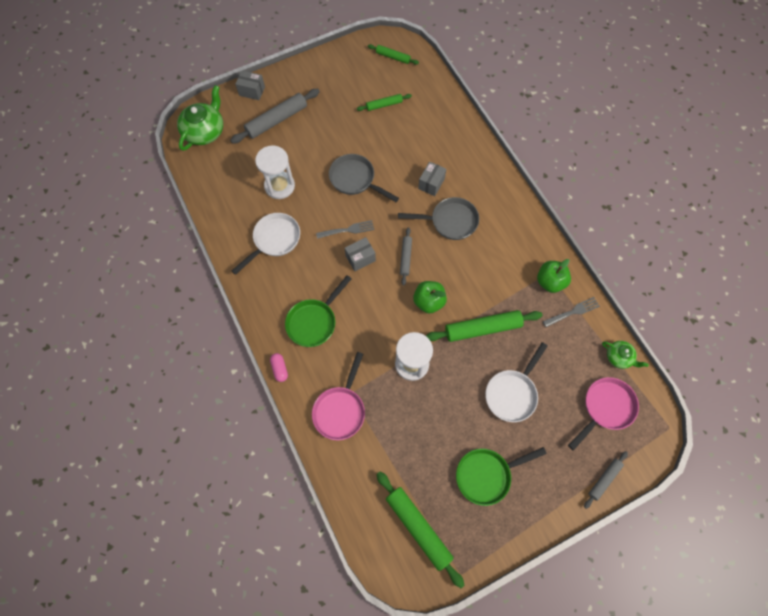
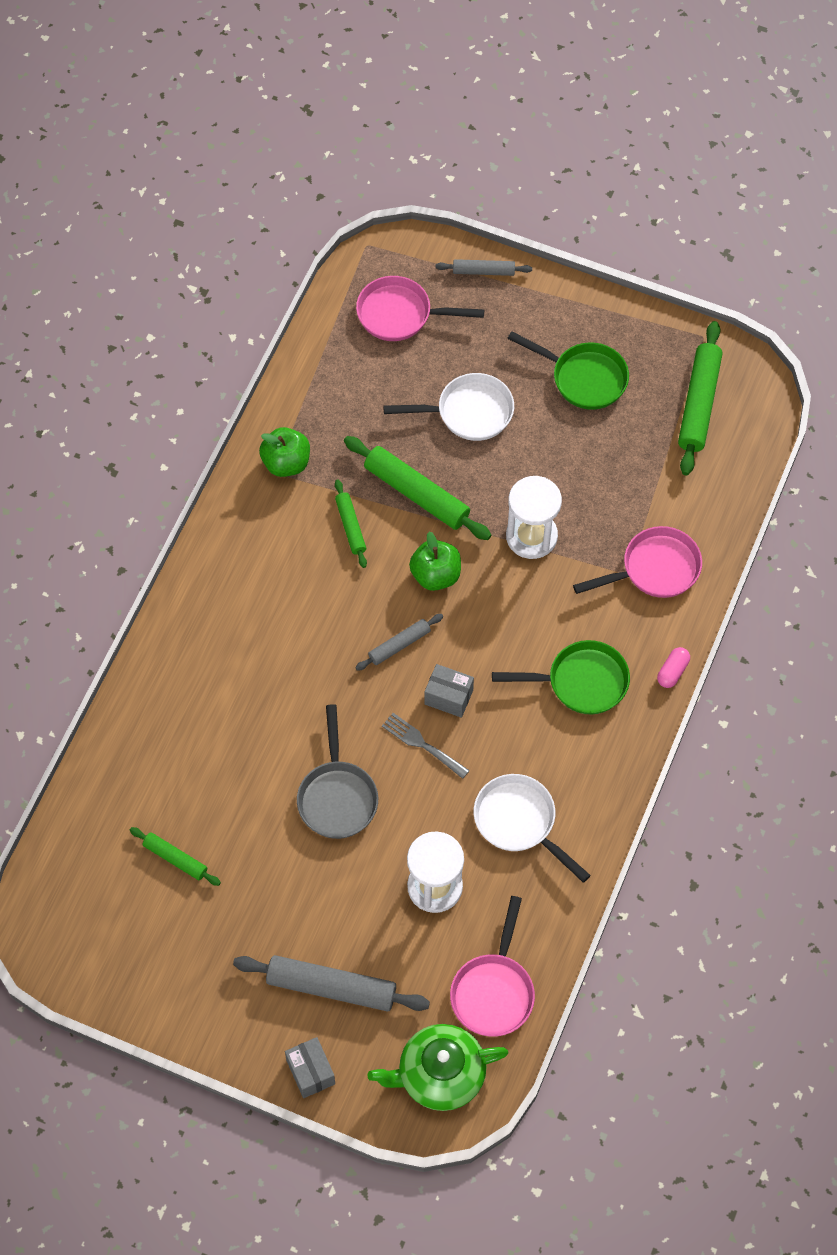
camera: 130 degrees left, 5 degrees down
(215, 174) = (493, 991): none -> pink pan
(274, 240) = (519, 822): white pan -> white pan turned 45 degrees clockwise
(393, 57) = (71, 917): green rolling pin -> green rolling pin (350, 527)
(431, 184) = (259, 696): grey box -> none
(450, 221) = (299, 631): grey pan -> none
(573, 311) = (306, 415): grey fork -> none
(619, 357) = (324, 336): green teapot -> none

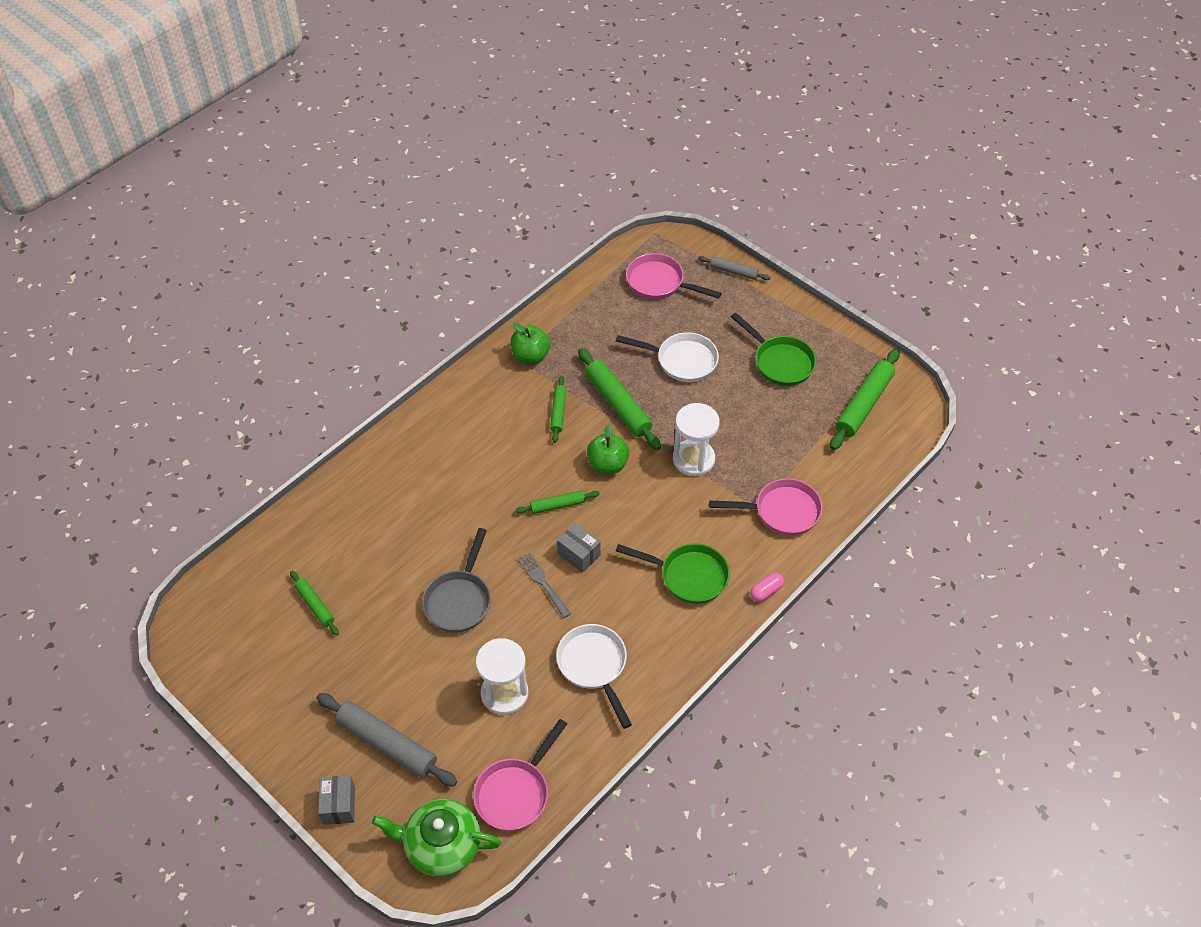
camera: 20 degrees right, 10 degrees down
(399, 645) = (557, 505): grey rolling pin -> green rolling pin

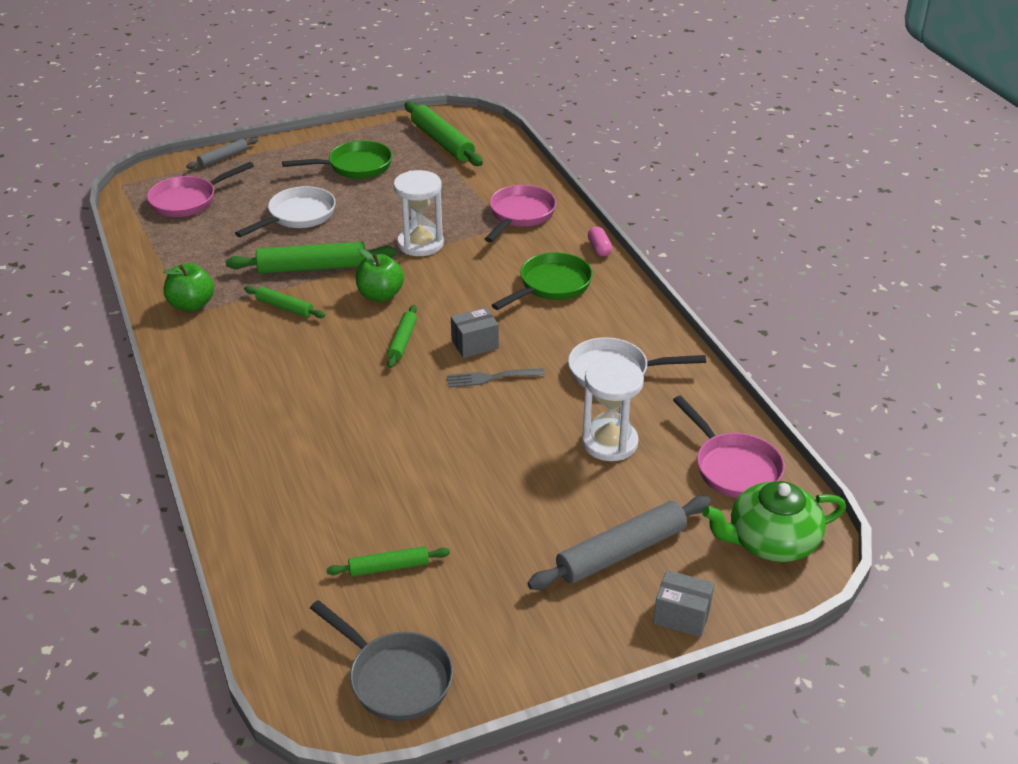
camera: 65 degrees left, 15 degrees down
(441, 845) = (771, 541): green teapot -> green teapot turned 45 degrees clockwise
(459, 600) = (469, 444): grey pan -> grey pan (395, 678)

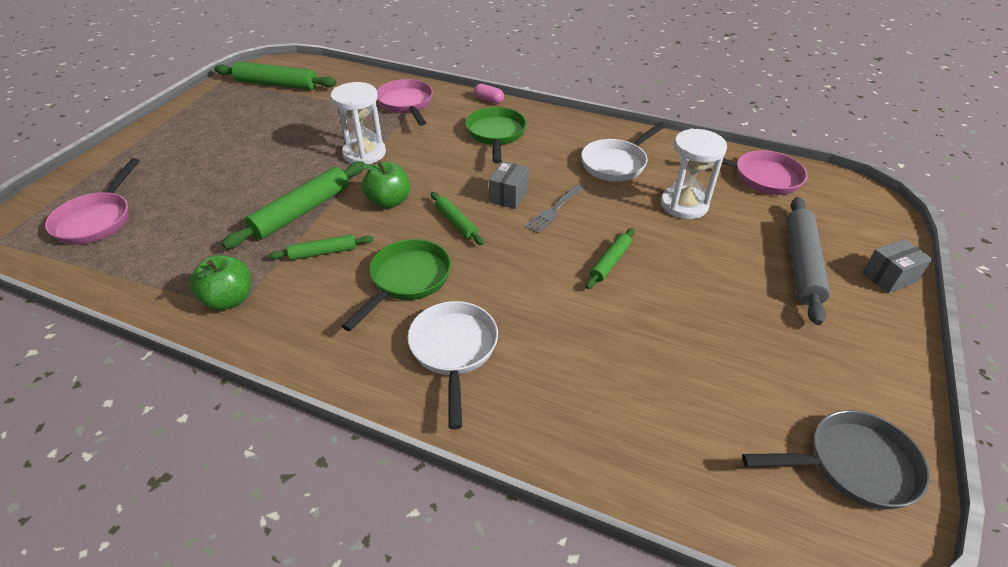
camera: 45 degrees left, 5 degrees up
(223, 158) = (87, 172): grey rolling pin -> none
(298, 216) = (230, 182): white pan -> white pan (454, 351)
(355, 166) = (228, 127): green pan -> green pan (407, 280)
(389, 567) = (711, 386): green rolling pin -> green rolling pin (610, 262)
(771, 541) = (844, 204): green teapot -> none

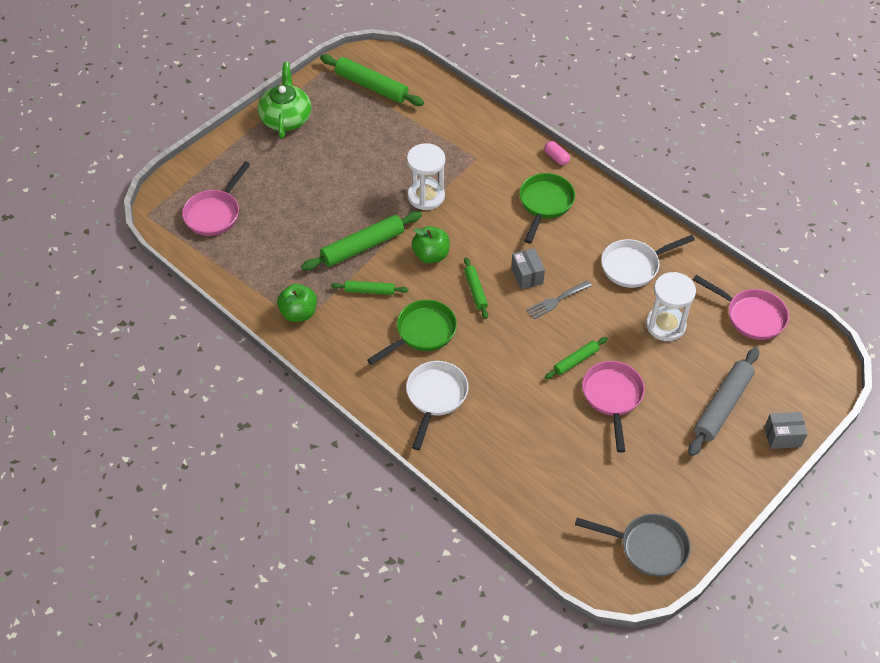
camera: 20 degrees right, 10 degrees up
(184, 122) = (286, 118): none -> green teapot
(406, 104) = (480, 143): pink pan -> pink pan (612, 397)
(508, 196) = (527, 276): grey box -> grey box turned 60 degrees counterclockwise

